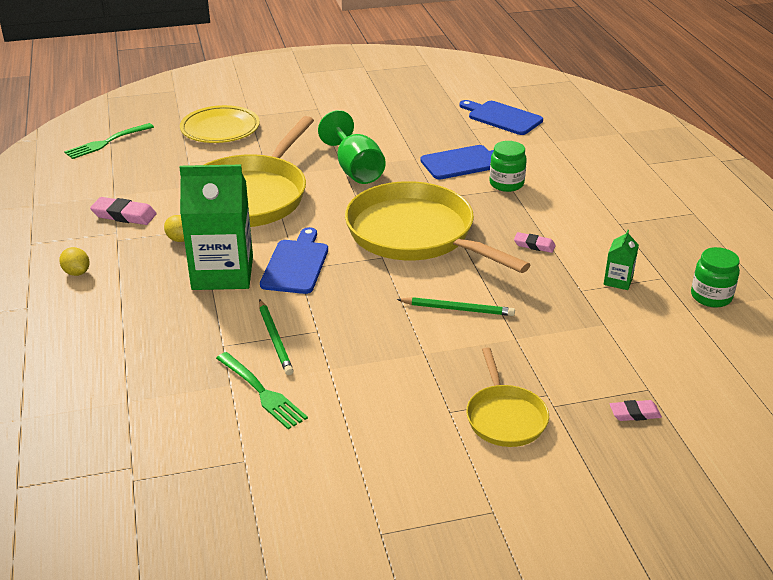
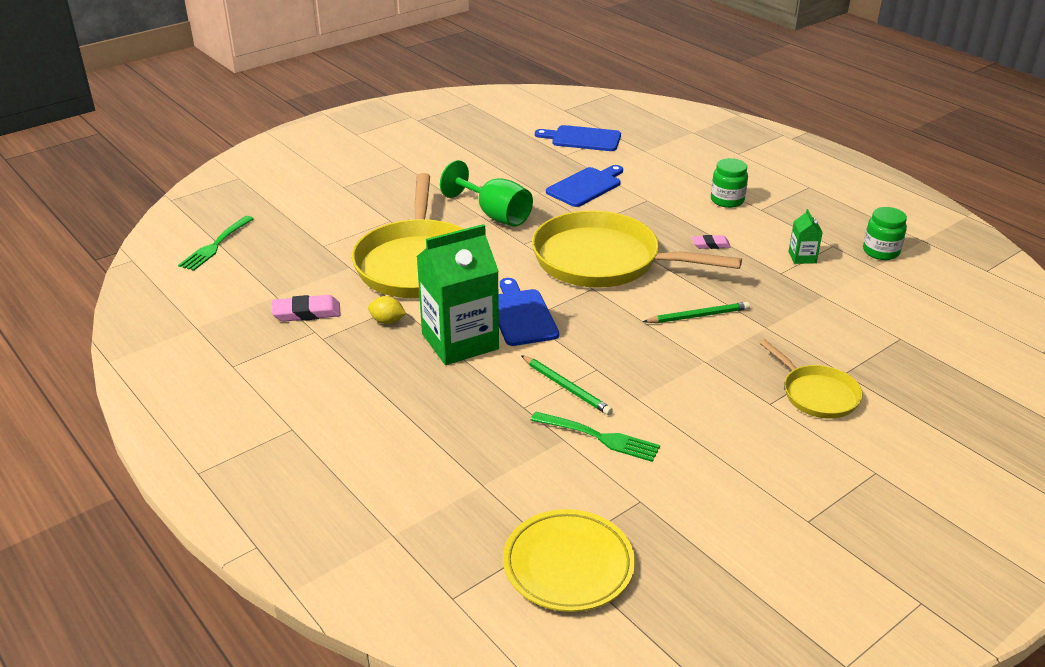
camera: 25 degrees left, 0 degrees up
(77, 272) = (311, 381): yellow lemon -> none
(220, 129) = (325, 206): yellow plate -> yellow plate (568, 565)
(506, 184) = (640, 197): green jar -> green jar (727, 200)
(634, 413) = (908, 360): pink eraser -> none

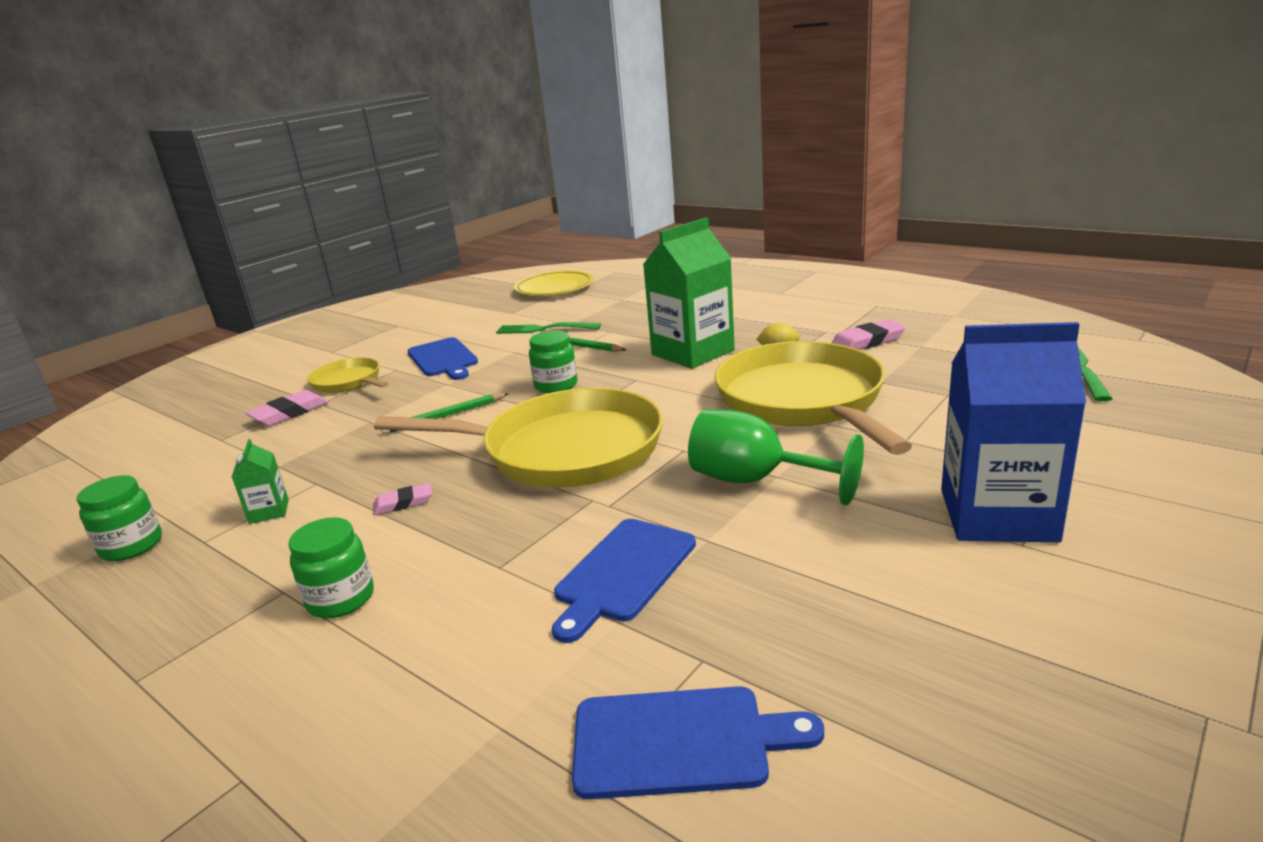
camera: 170 degrees right, 10 degrees down
(397, 177) = (997, 515): none -> blue carton
(521, 315) = (643, 380): blue cutting board -> blue cutting board (443, 359)
(599, 329) = (556, 385): none -> green jar
(854, 358) = (289, 413): none -> pink eraser

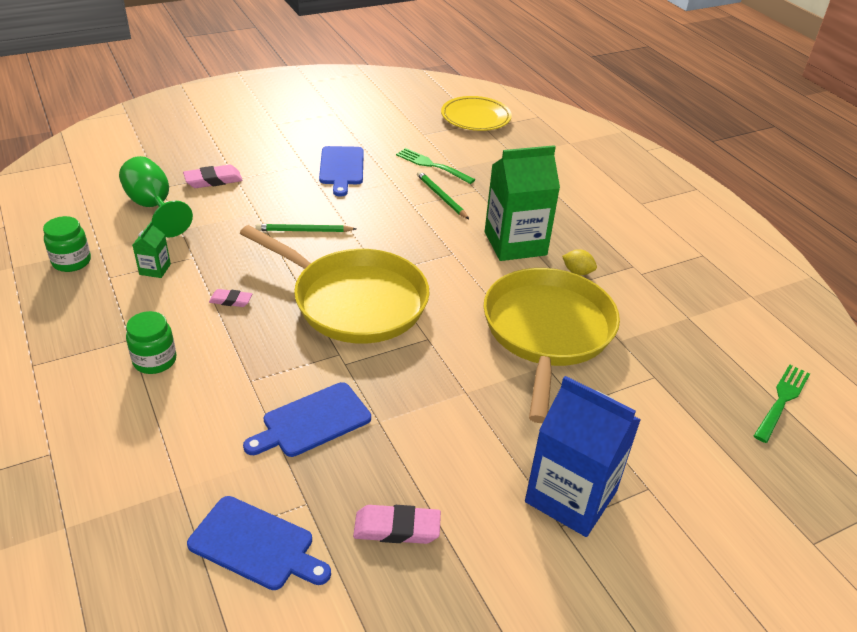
camera: 20 degrees right, 15 degrees up
(348, 382) = (266, 164): yellow pan -> none
(556, 385) = (395, 234): green jar -> none
(755, 481) = (448, 389): green goblet -> green goblet (153, 207)
(867, 341) = (653, 293): pink eraser -> pink eraser (397, 528)

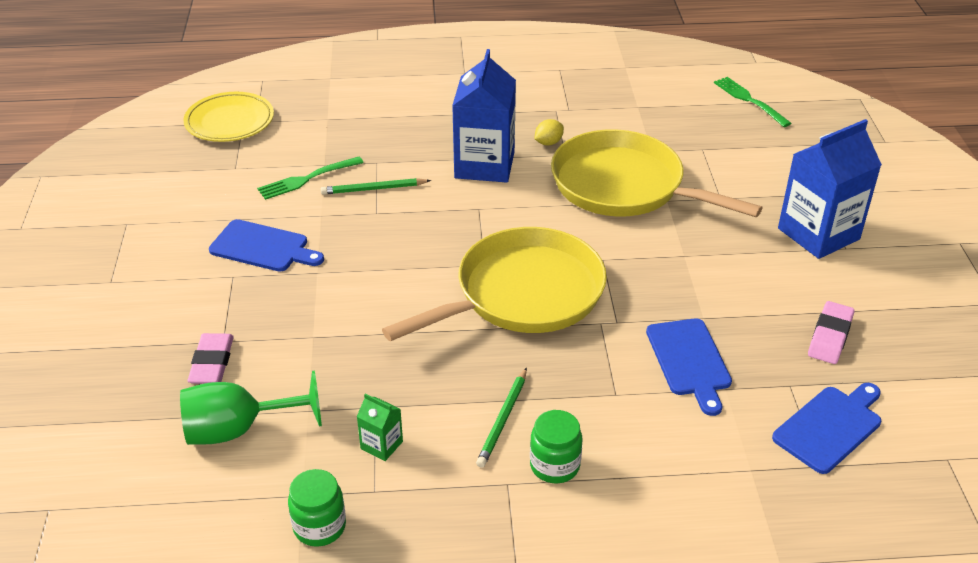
camera: 65 degrees left, 0 degrees up
(231, 300) = (476, 387): pink eraser -> none
(304, 231) = (375, 304): green pencil -> green pencil (503, 420)
(515, 243) = (484, 165): green carton -> blue carton

